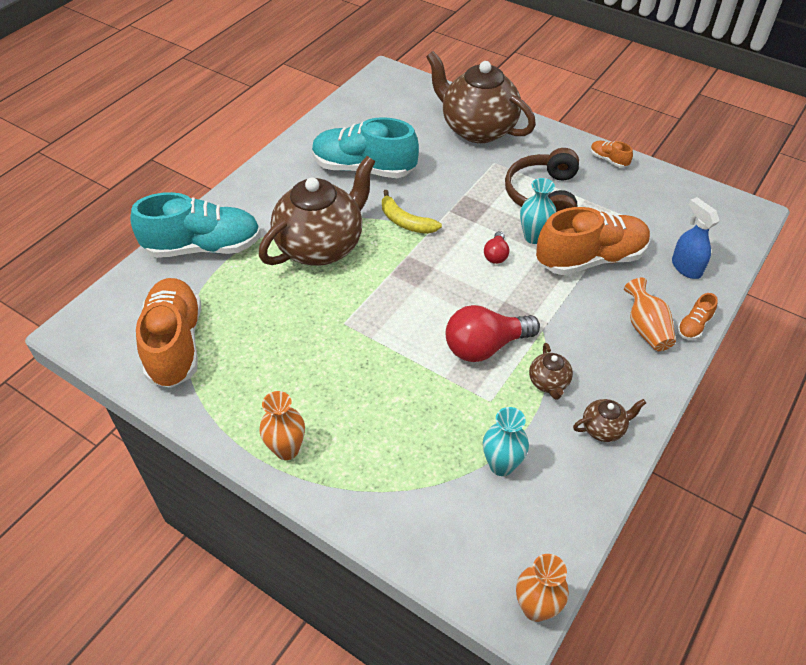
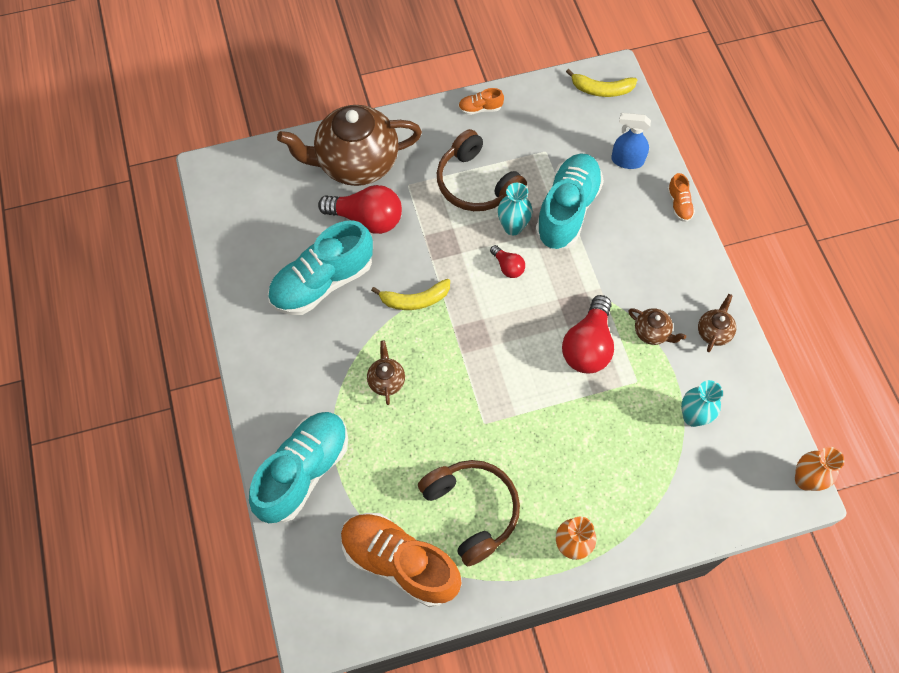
camera: 50 degrees left, 15 degrees up
(259, 361) = (471, 511): none -> brown headphones
(321, 246) = (386, 381): brown teapot -> brown teapot, size x0.42
(440, 159) = (367, 219): none -> red light bulb
(590, 259) = (567, 210): orange shoe -> turquoise shoe
(646, 328) = (657, 234): orange vase -> none
(726, 214) = (601, 90): none -> yellow banana

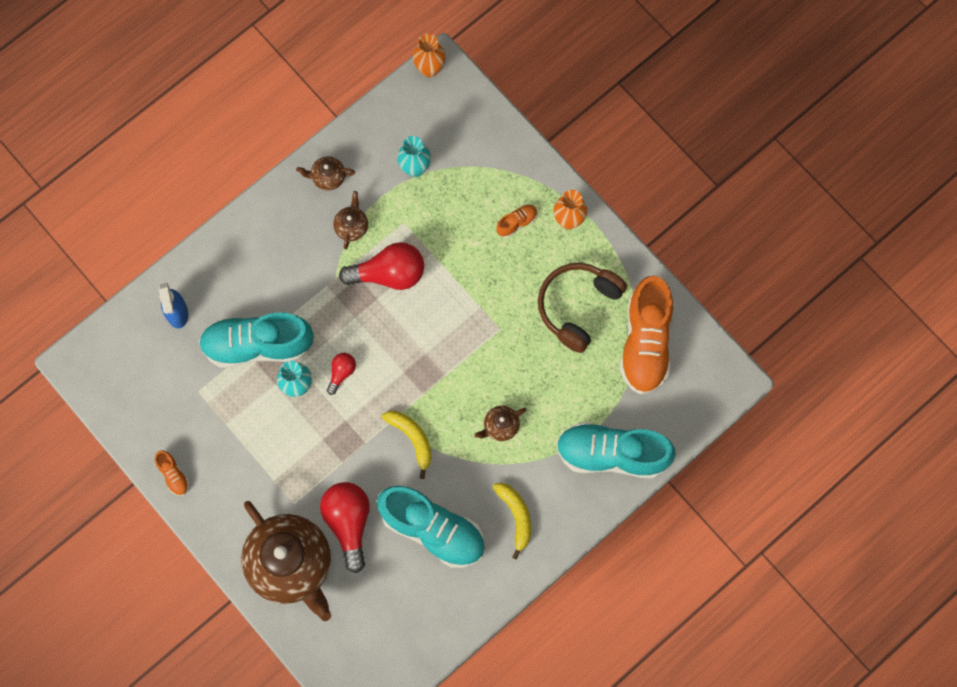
camera: 115 degrees left, 10 degrees up
(476, 183) = (264, 439): brown headphones -> none
(601, 90) = (100, 368): yellow banana -> yellow banana (516, 516)
(679, 204) = (207, 249): orange shoe -> orange shoe (517, 223)

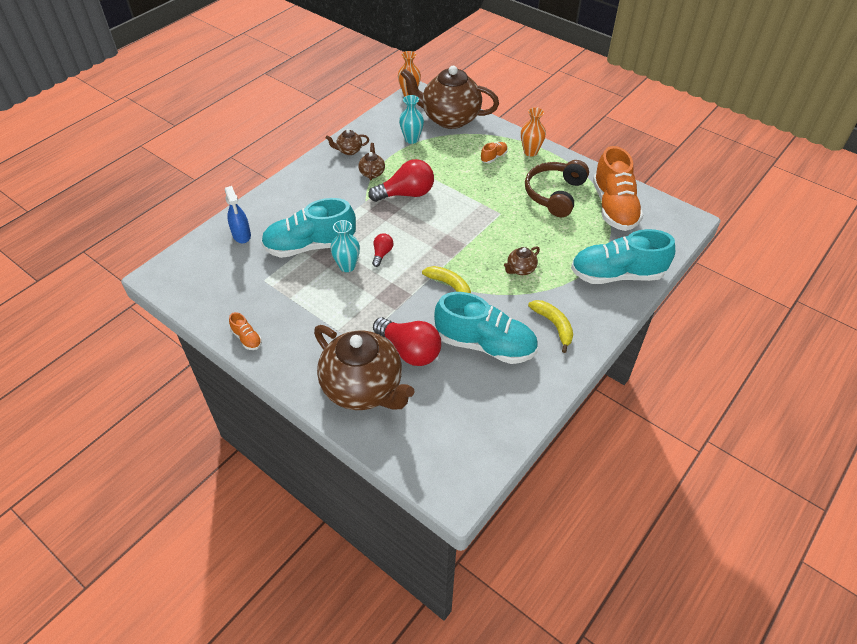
camera: 10 degrees left, 25 degrees down
(348, 523) = (410, 350): red light bulb -> red light bulb turned 150 degrees clockwise
(475, 133) = (449, 118): none -> brown teapot

